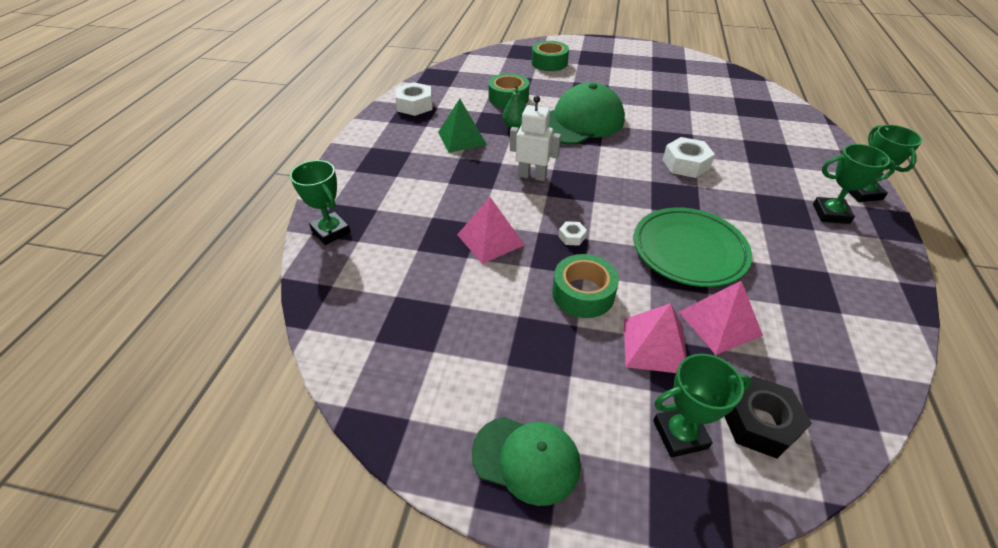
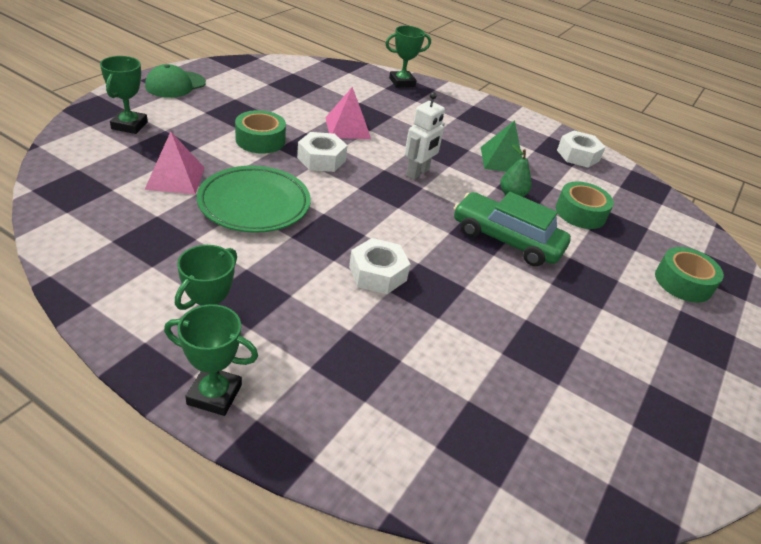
camera: 105 degrees right, 5 degrees down
(572, 237) = (321, 159): white nut -> white nut, size x1.98
(579, 122) = (506, 239): green cap -> green car
(655, 345) = (190, 145): pink pyramid -> none
(759, 422) = (99, 151): black nut -> none

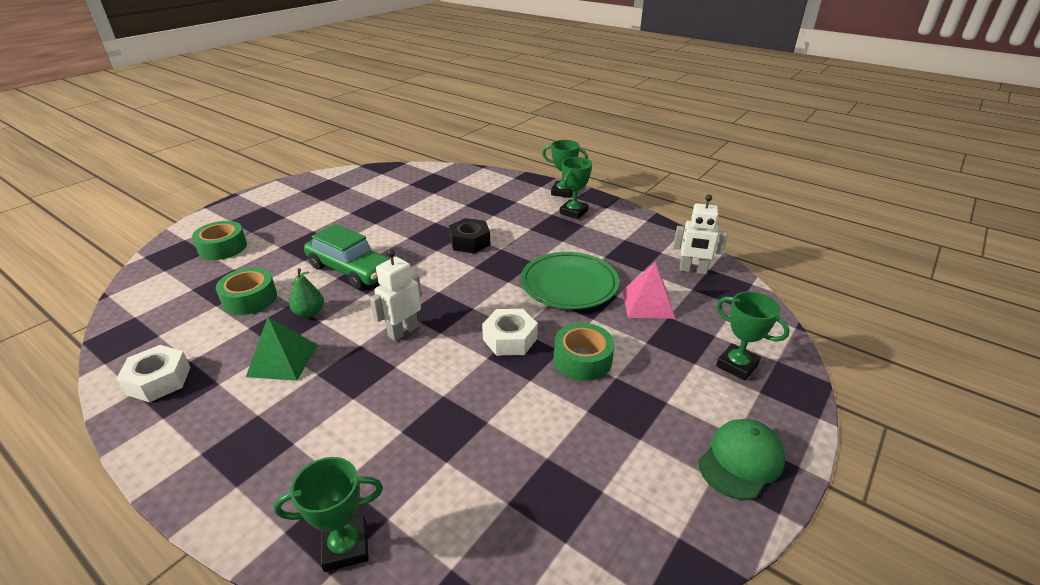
camera: 170 degrees left, 5 degrees down
(91, 211) = (693, 270): none -> white robot
(129, 125) = (737, 365): green trophy -> green trophy turned 60 degrees counterclockwise
(347, 128) = (474, 395): pink pyramid -> none
(377, 273) = (469, 242): white nut -> black nut

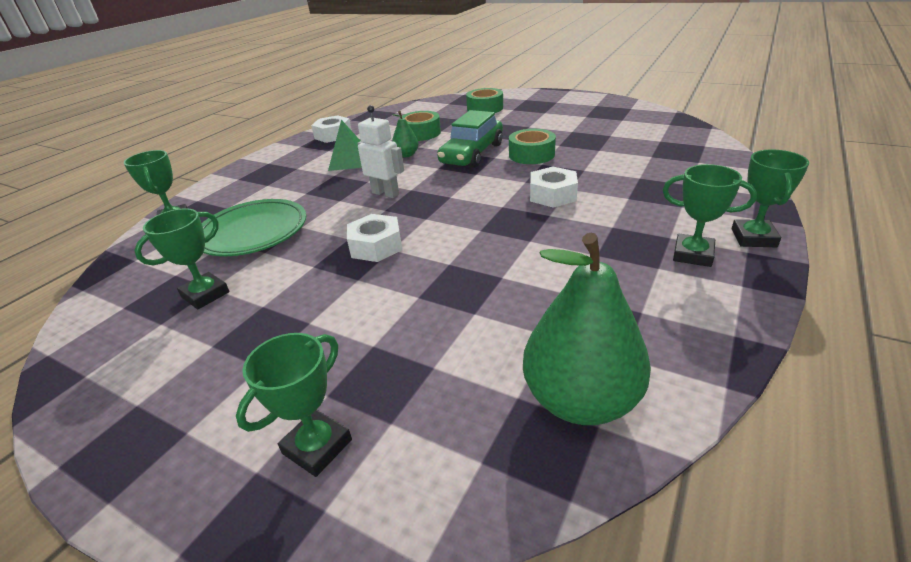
camera: 85 degrees right, 0 degrees up
(469, 242) = (552, 195): black nut -> white nut
(558, 461) = (205, 294): none -> green trophy
(569, 285) = (487, 271): green plate -> green plate (253, 232)
(582, 359) = (341, 295): green tape -> green tape (531, 155)
(647, 303) = (461, 344): pink pyramid -> none
(693, 270) = (580, 400): white robot -> green pear
(741, 460) = (145, 434): green cap -> none

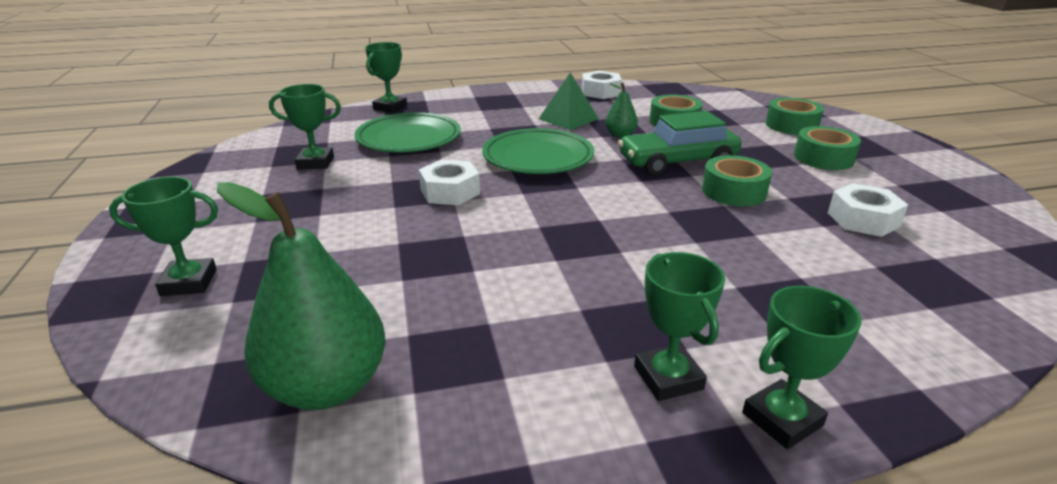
camera: 45 degrees right, 5 degrees down
(385, 193) = (538, 157): white robot -> green plate
(533, 118) = (823, 158): none -> green tape
(552, 195) = (665, 237): white nut -> white nut (863, 219)

